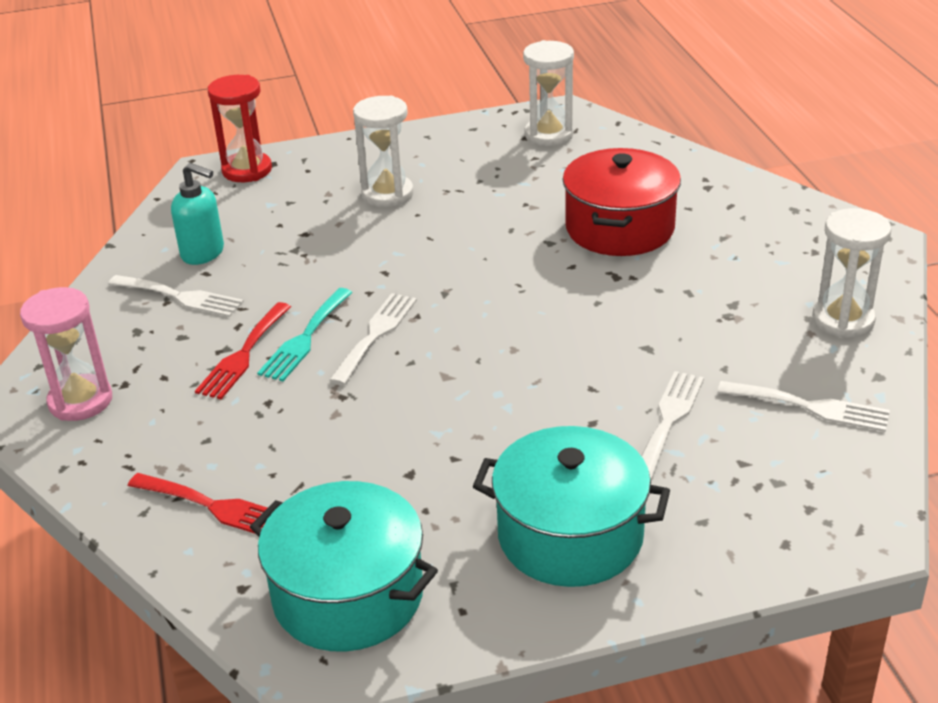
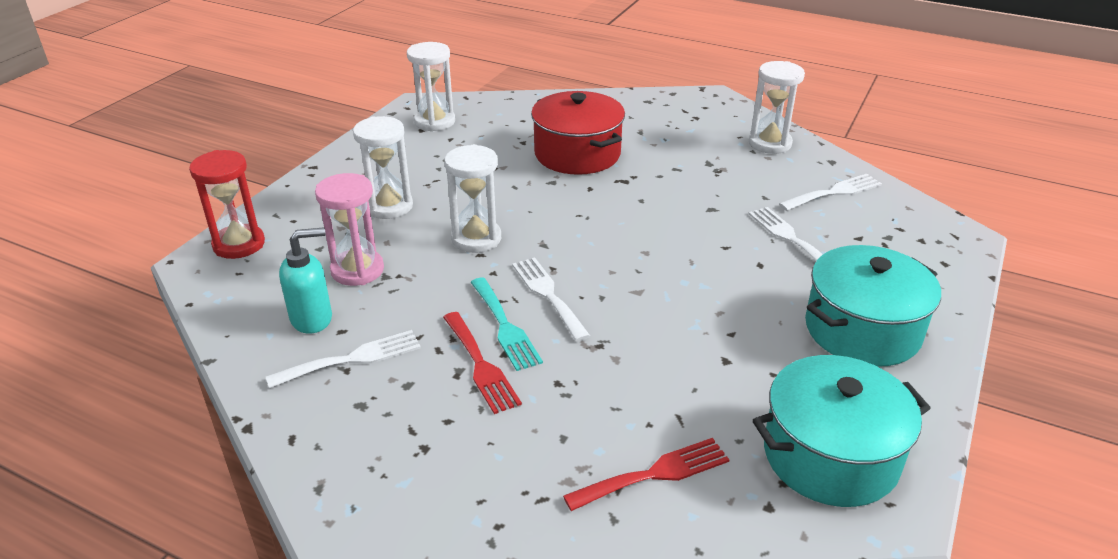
camera: 50 degrees left, 0 degrees up
(80, 401) = (411, 485): pink hourglass -> pink hourglass (357, 270)
(403, 257) = (476, 239): none -> white hourglass

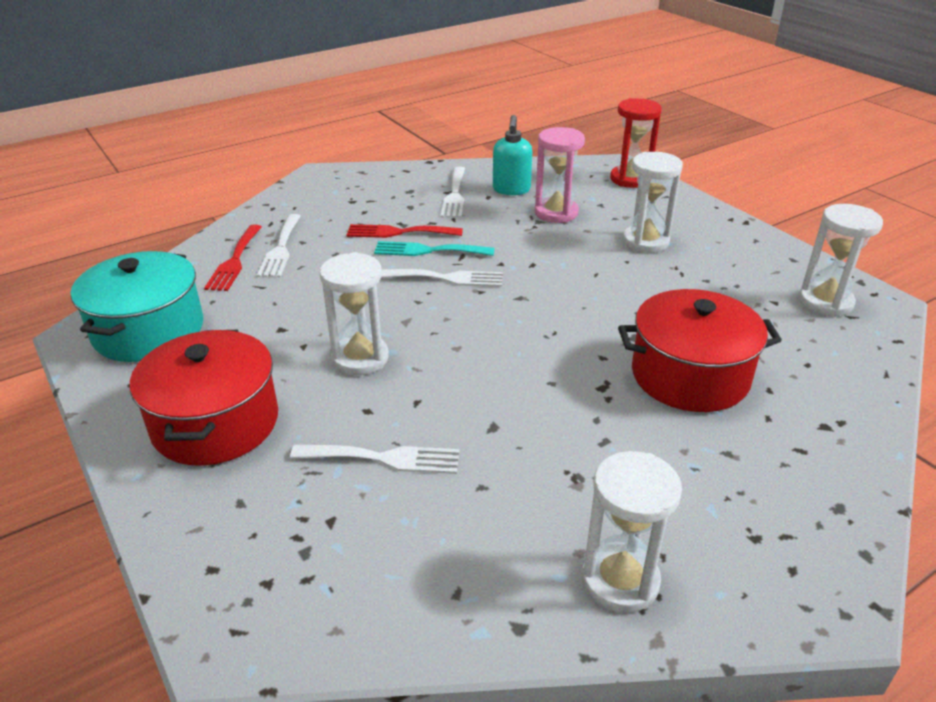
camera: 120 degrees right, 0 degrees up
(476, 239) = (558, 268): white hourglass -> white hourglass (360, 358)
(834, 192) = (437, 566): white fork -> white fork (281, 249)
(862, 330) = (215, 423): turquoise pot -> red pot

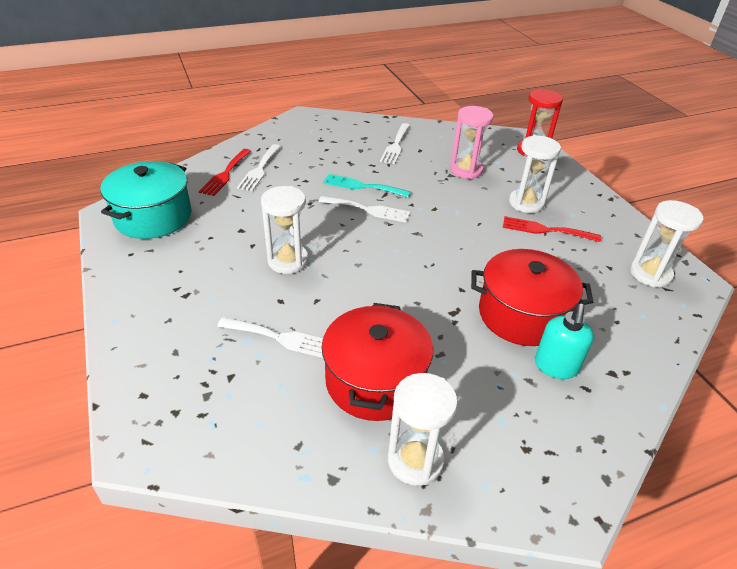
camera: 10 degrees right, 5 degrees up
(215, 423) = (176, 292): red pot -> red pot (375, 381)
(399, 232) = (346, 169): red fork -> red fork (545, 230)
(511, 190) = (438, 147): turquoise soap dispenser -> turquoise soap dispenser (556, 367)

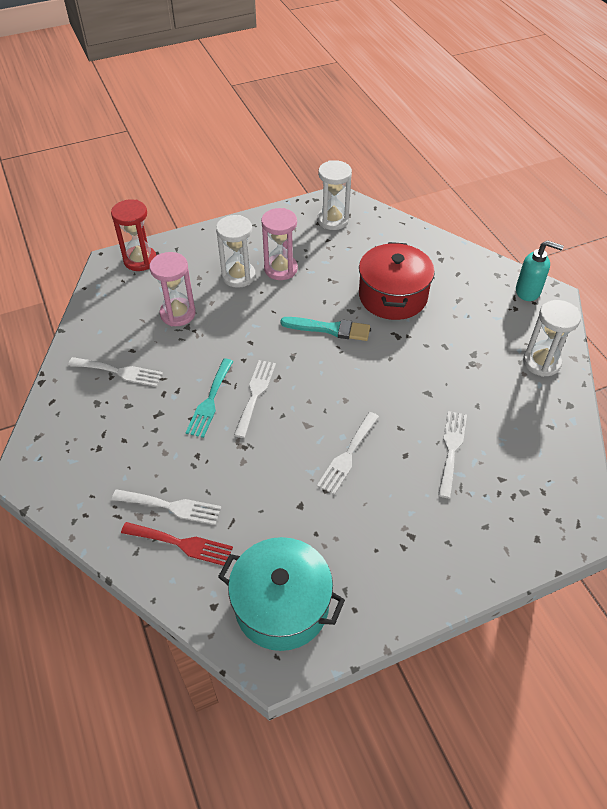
camera: 90 degrees left, 10 degrees up
(288, 261) = (347, 455): white hourglass -> white fork
(375, 381) = (481, 384): red pot -> none
(458, 259) = (329, 329): none -> turquoise brush
(545, 230) = (280, 269): red fork -> pink hourglass
(556, 367) = (442, 285): turquoise soap dispenser -> turquoise soap dispenser (528, 291)

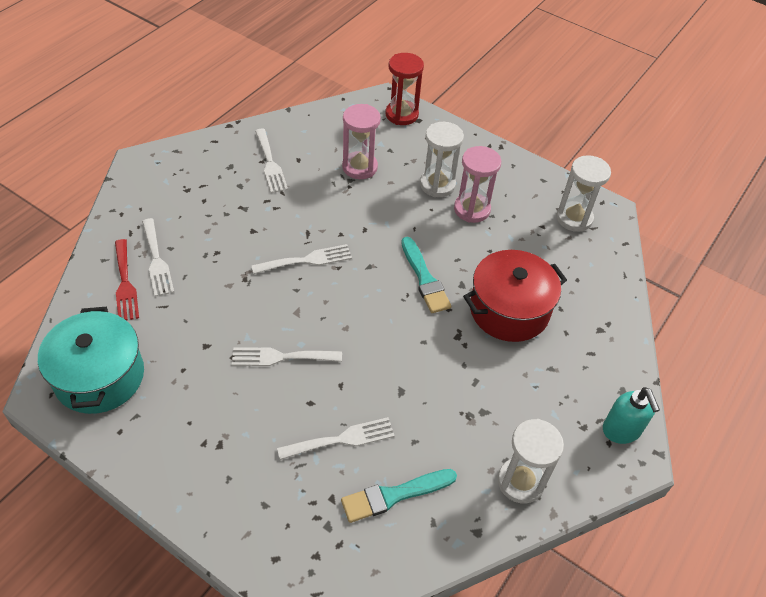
camera: 55 degrees right, 0 degrees up
(210, 401) = (278, 233): turquoise fork -> none
(517, 439) = (394, 495): none -> turquoise brush

